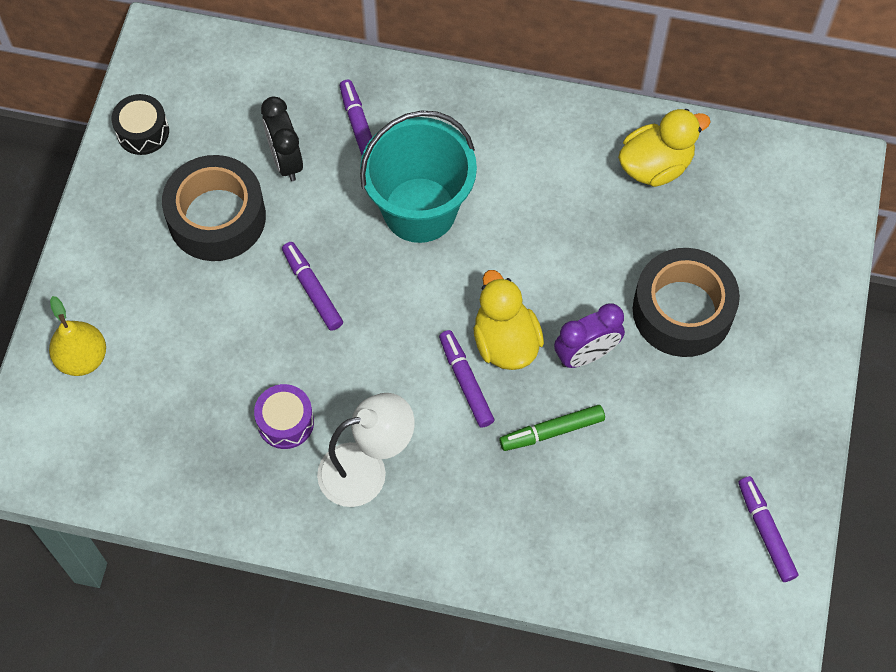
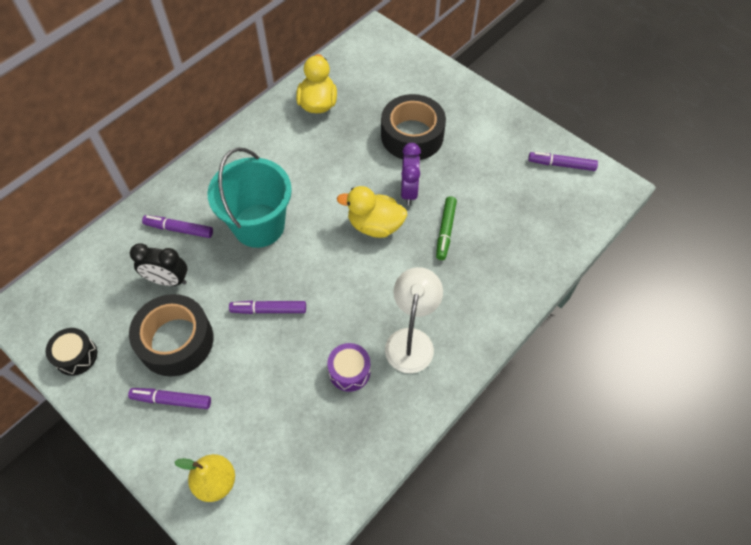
camera: 60 degrees left, 5 degrees down
(466, 382) = (387, 258): purple marker -> purple marker (171, 400)

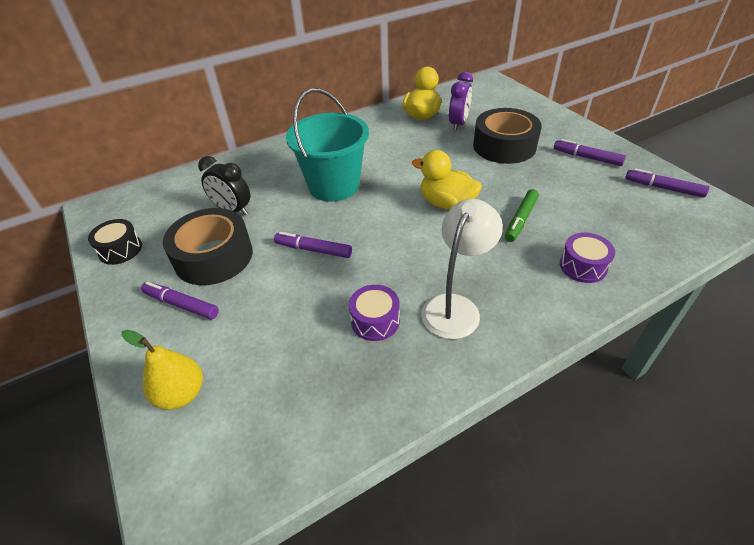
camera: 20 degrees right, 15 degrees down
(179, 229) = (262, 177): purple marker -> purple marker (587, 157)
(409, 191) = (489, 184): purple clock -> purple clock (458, 124)
(505, 272) = (583, 266): none -> purple drum

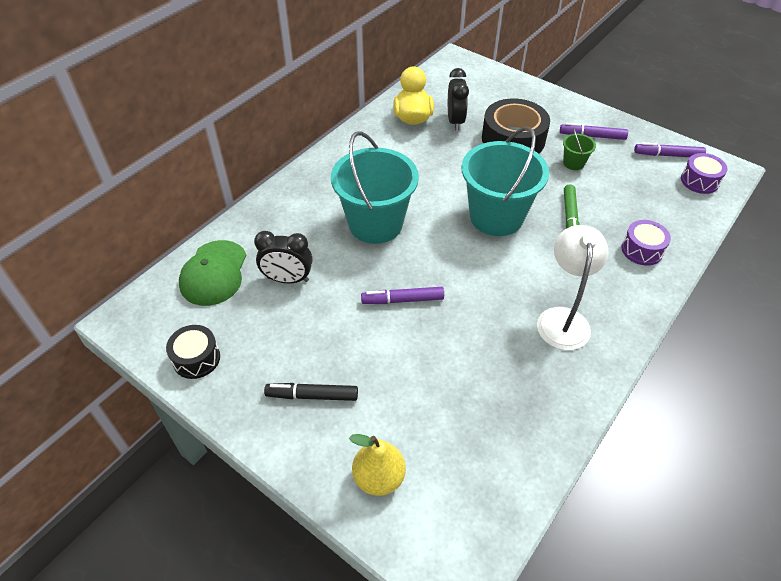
camera: 25 degrees left, 5 degrees up
(181, 304) = (312, 395): purple marker -> black marker
(182, 192) = (214, 273): none -> green cap
(213, 256) = (306, 336): black tape -> none
(375, 321) = (504, 353): purple drum -> purple drum (699, 181)
(446, 203) = (496, 217): yellow duck -> turquoise bucket
(458, 124) = (455, 121): purple clock -> black clock
(553, 176) = (573, 163): none -> green bucket

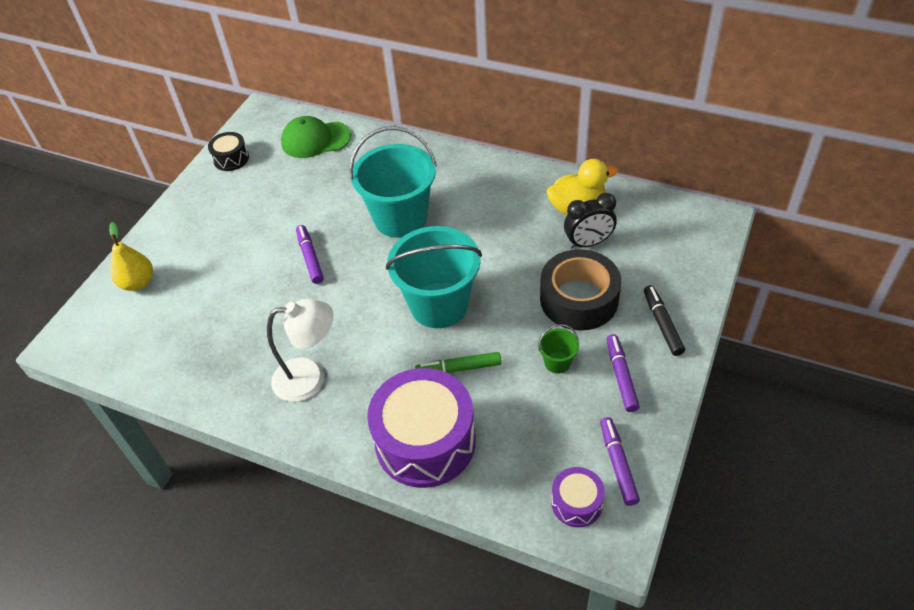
camera: 80 degrees right, 0 degrees up
(288, 279) = (318, 182): black clock -> none
(312, 395) = (205, 228): black marker -> black marker (662, 324)
(642, 250) = (425, 441): purple drum -> purple drum, size x2.11

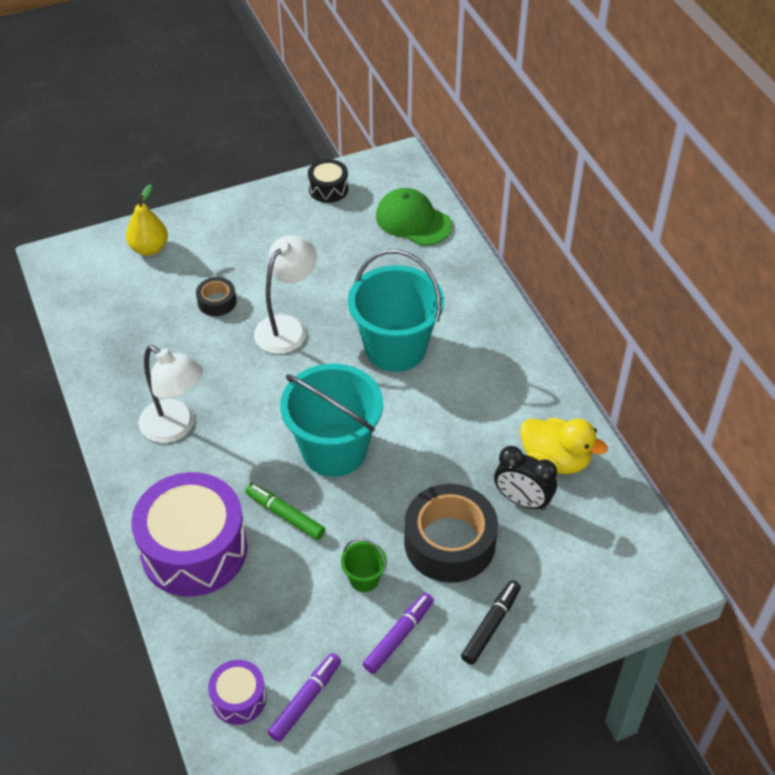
camera: 40 degrees right, 0 degrees up
(237, 279) = (217, 302): none -> black tape
(310, 258) = (287, 327): purple marker -> white lamp

